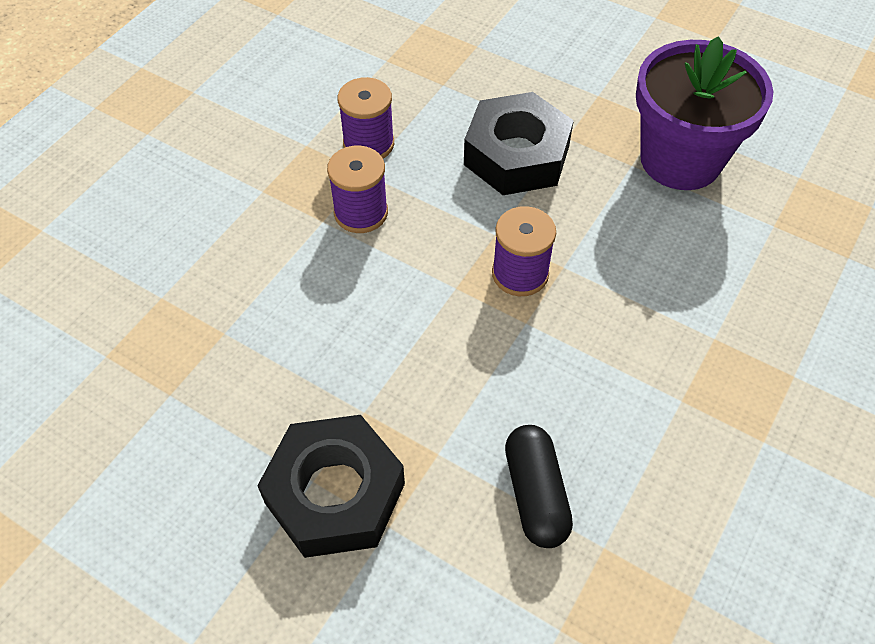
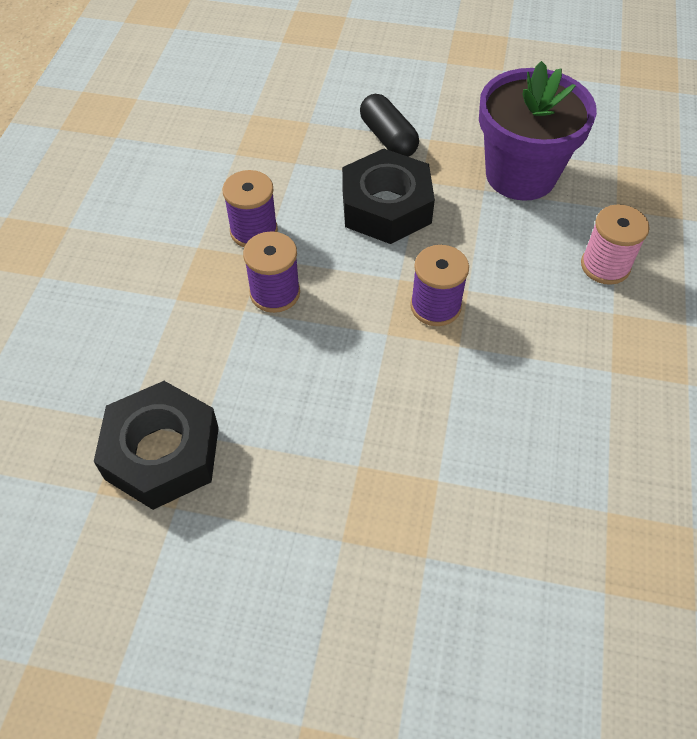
camera: 20 degrees left, 0 degrees up
(335, 493) = (366, 545): black nut -> black nut (162, 453)
(535, 494) = (533, 487): black capsule -> black capsule (388, 138)
(729, 284) = (605, 266): none -> pink spool

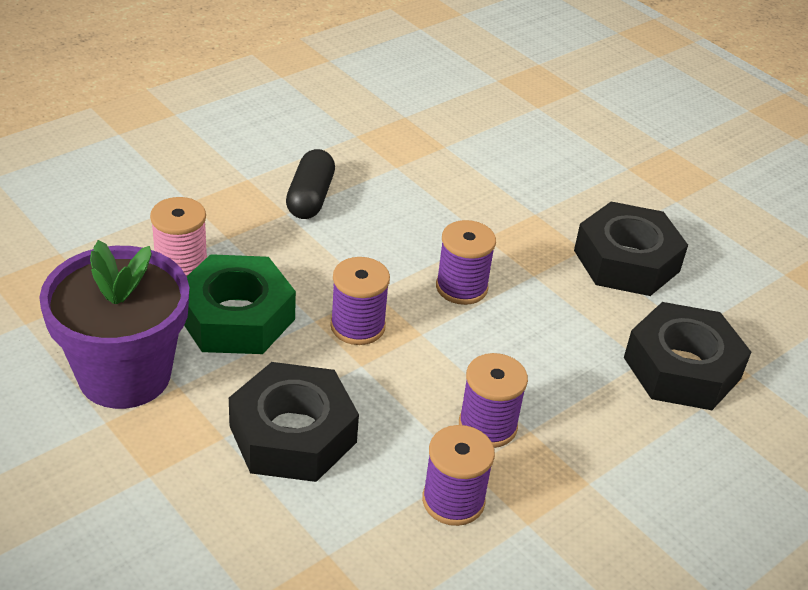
camera: 145 degrees left, 15 degrees down
(290, 558) = (626, 261): none -> black nut
(388, 138) = (191, 509): black capsule -> black capsule (310, 198)
(402, 402) = (461, 287): none -> purple spool
(517, 254) = (236, 317): none -> green nut

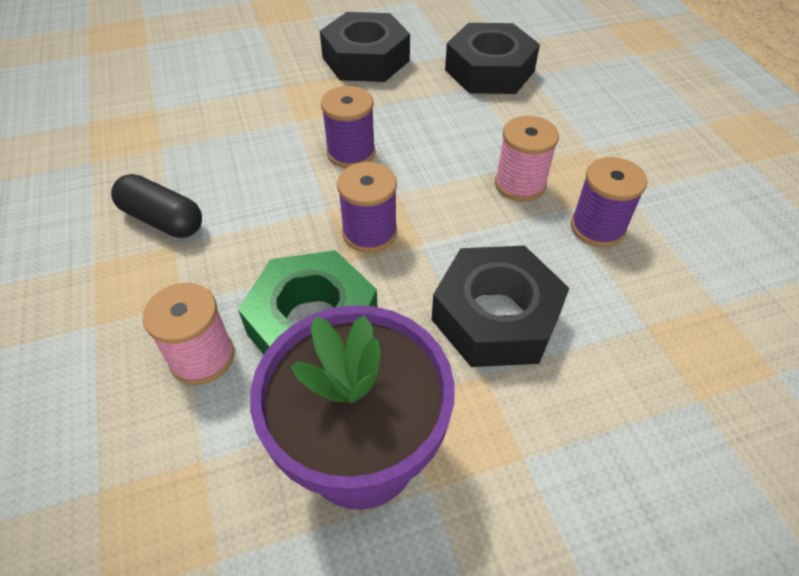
camera: 65 degrees left, 10 degrees up
(487, 426) = (520, 184): purple spool -> pink spool

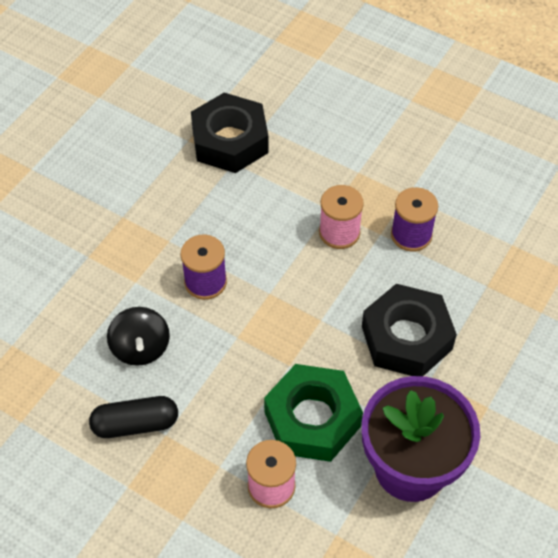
camera: 40 degrees left, 5 degrees up
(240, 168) = (141, 348): none -> black spinning top
(365, 59) = (125, 188): black nut -> none
(369, 233) = (282, 335): purple spool -> none

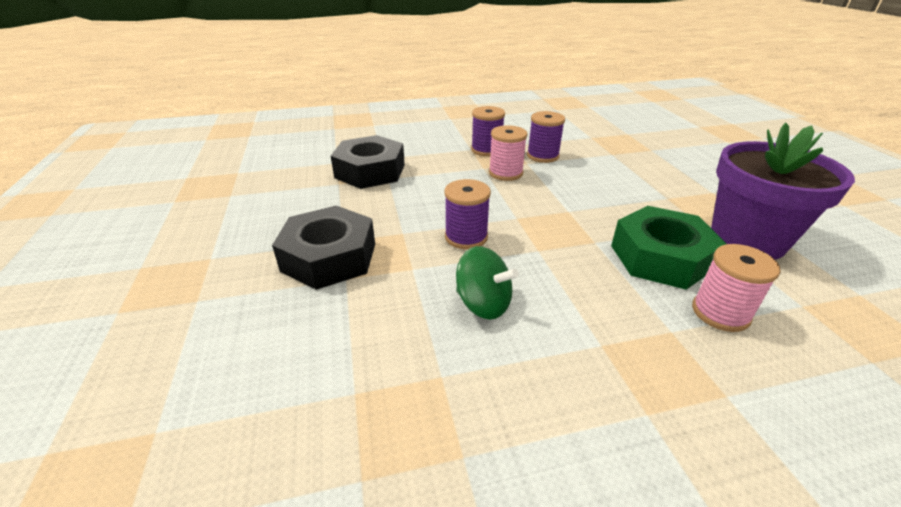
camera: 45 degrees left, 20 degrees down
(135, 424) = (568, 358): black capsule -> none
(141, 348) = (483, 304): black spinning top -> green spinning top
(371, 184) = (486, 150): none -> purple spool
(406, 338) = (623, 191): black nut -> black nut (329, 257)

